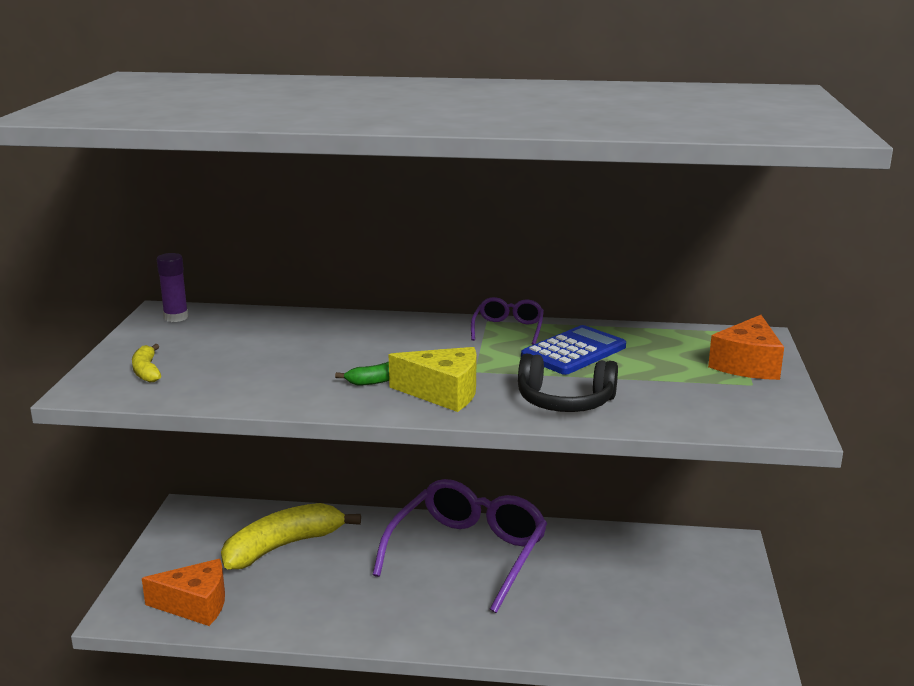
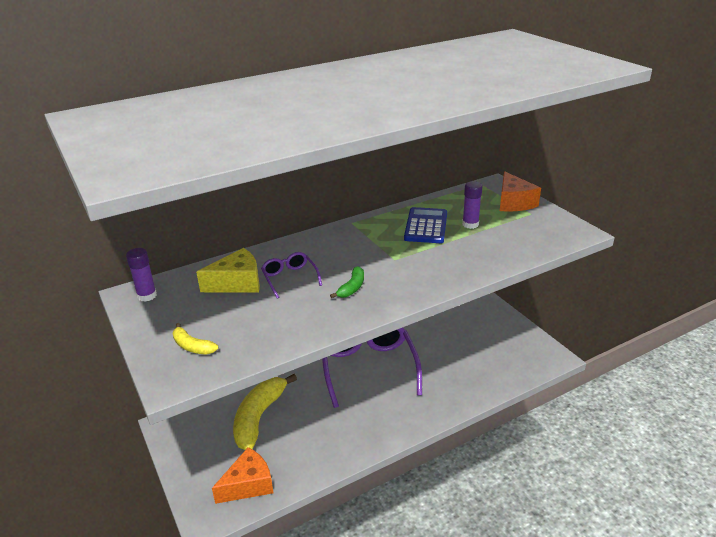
camera: 35 degrees left, 10 degrees up
(443, 393) = (399, 281): yellow cheese -> yellow cheese (237, 283)
(508, 329) = (372, 224): purple glasses -> purple glasses (290, 278)
(565, 401) = (466, 260): black headphones -> none
(638, 368) = (470, 224): none -> purple glue stick

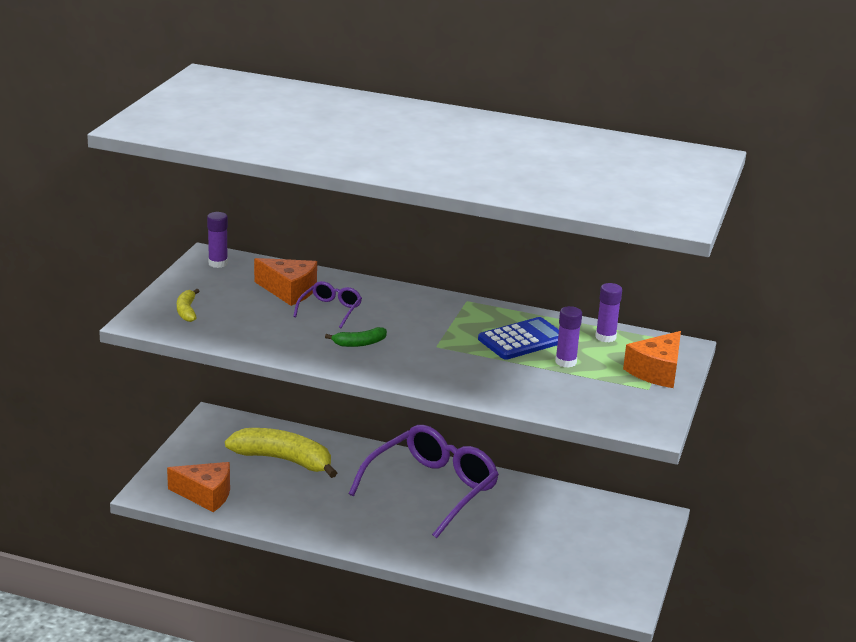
camera: 45 degrees right, 5 degrees down
(237, 283) = (289, 291): yellow cheese -> orange cheese
(259, 417) = (284, 460): yellow banana -> yellow banana turned 45 degrees clockwise
(456, 200) = (605, 337): none -> purple glue stick

